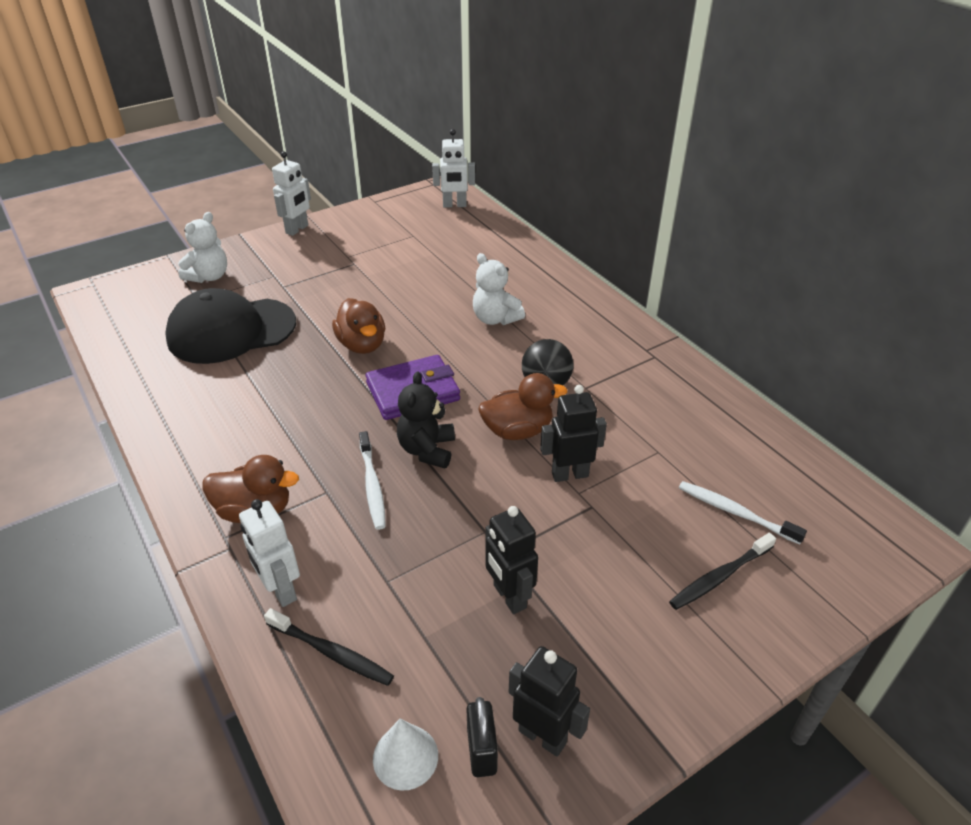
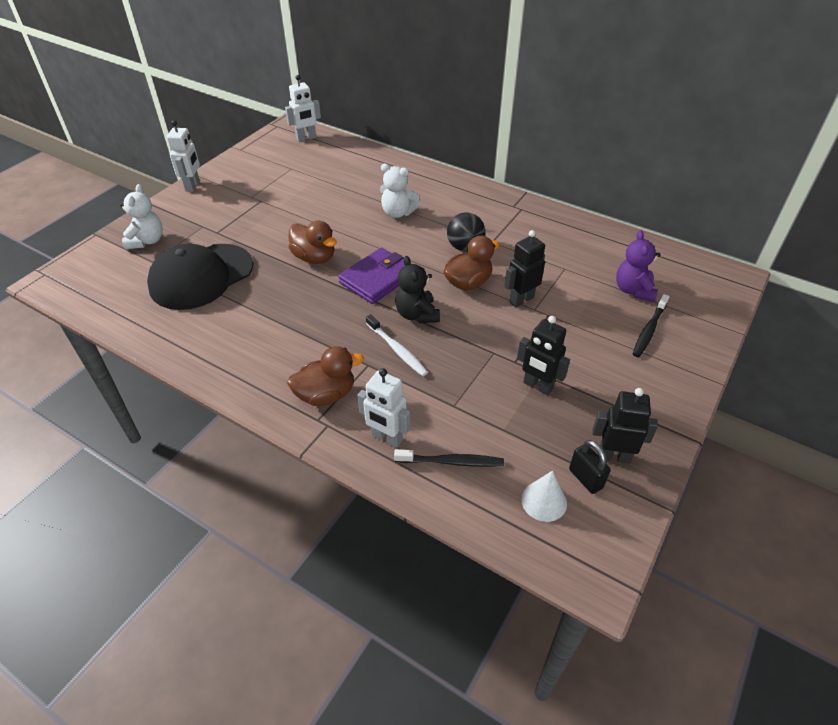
camera: 25 degrees left, 5 degrees up
(736, 513) = (633, 290): white toothbrush -> purple teddy bear

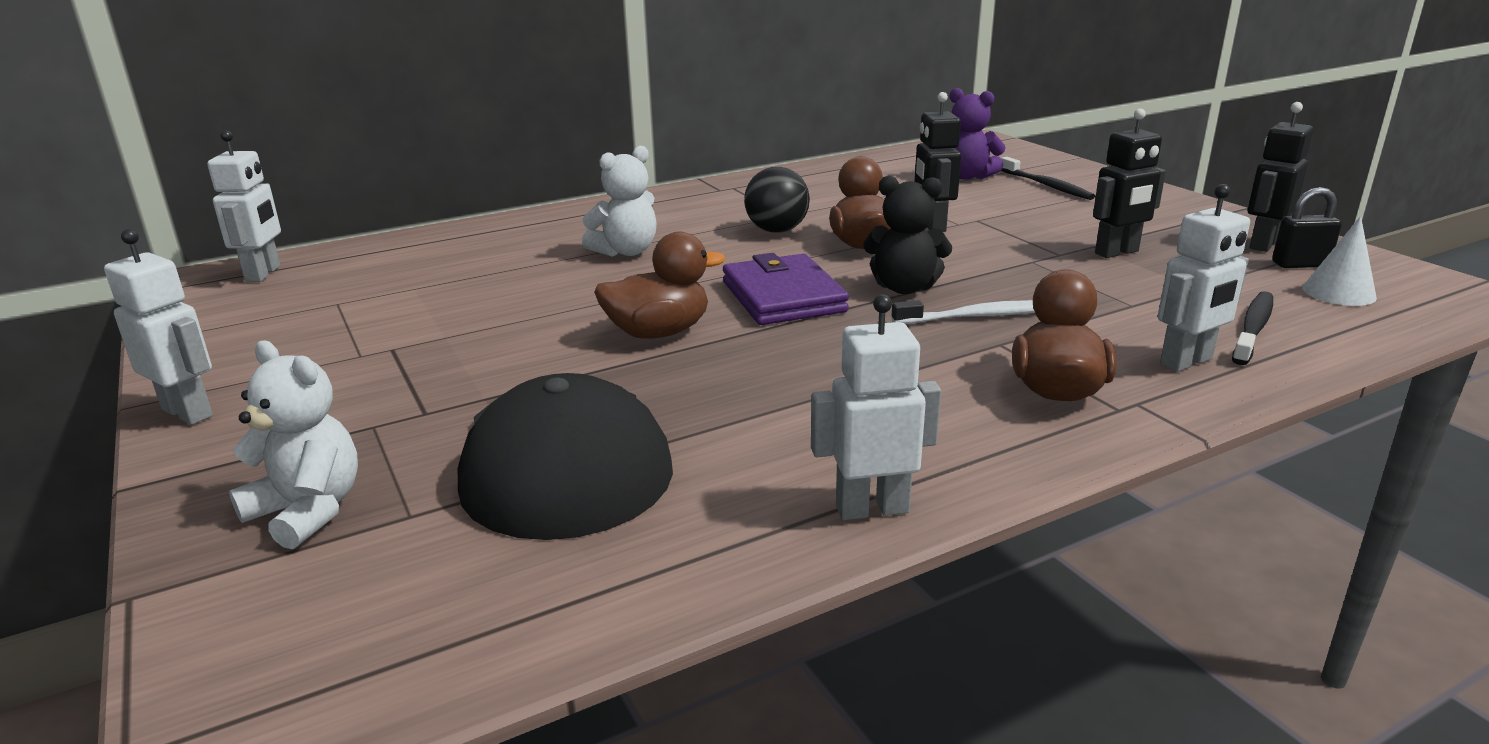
camera: 60 degrees left, 20 degrees down
(198, 363) = (871, 509): none -> white robot

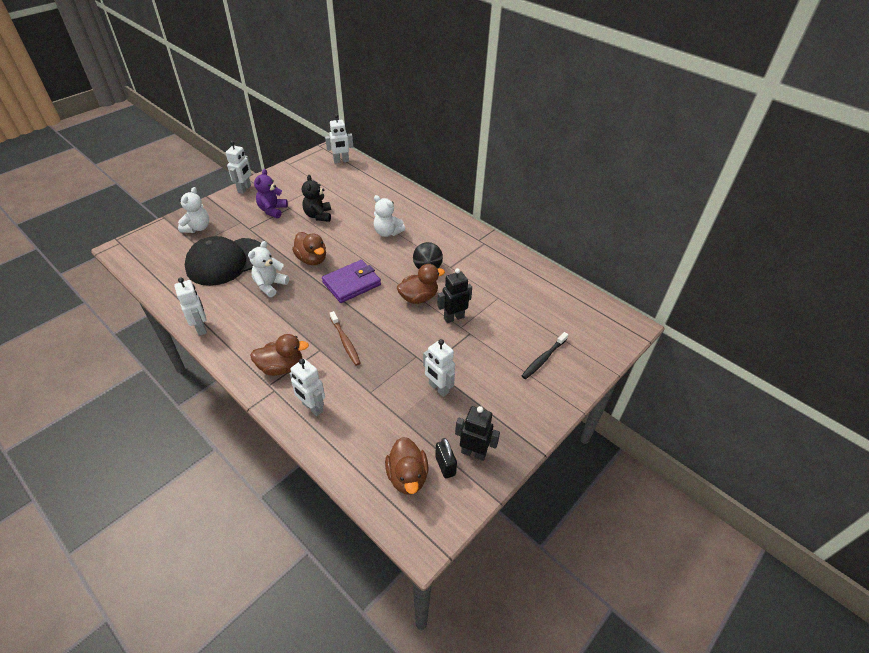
camera: 70 degrees right, 20 degrees up
(729, 391) = (270, 285): none -> white teddy bear
(904, 288) = (370, 316): black teddy bear -> black teddy bear (318, 215)
(967, 176) = (545, 324): purple teddy bear -> purple teddy bear (272, 210)
(978, 316) = (345, 341): white toothbrush -> brown toothbrush
(1117, 252) = (438, 388): black robot -> white robot
(1253, 329) = (351, 434): black toothbrush -> none
(1338, 292) = (407, 476): white cone -> brown duck

